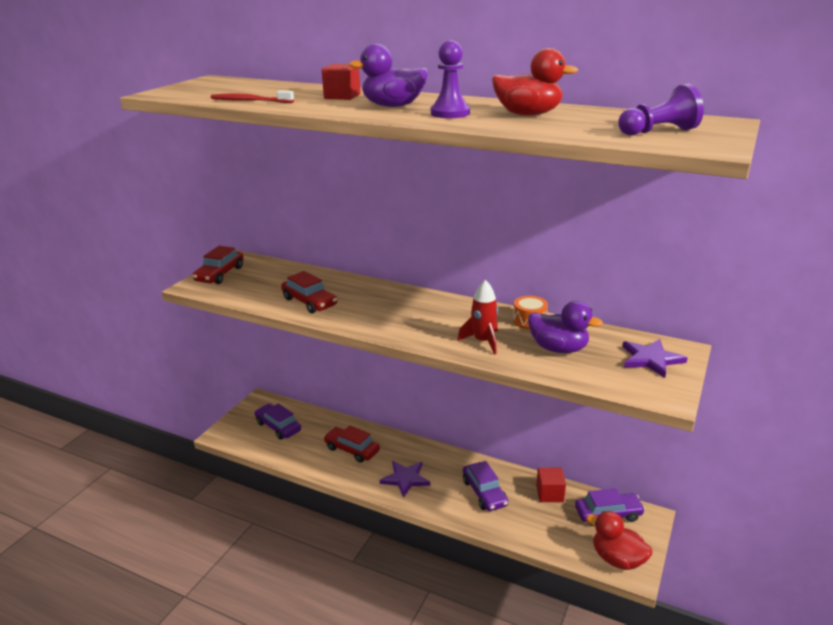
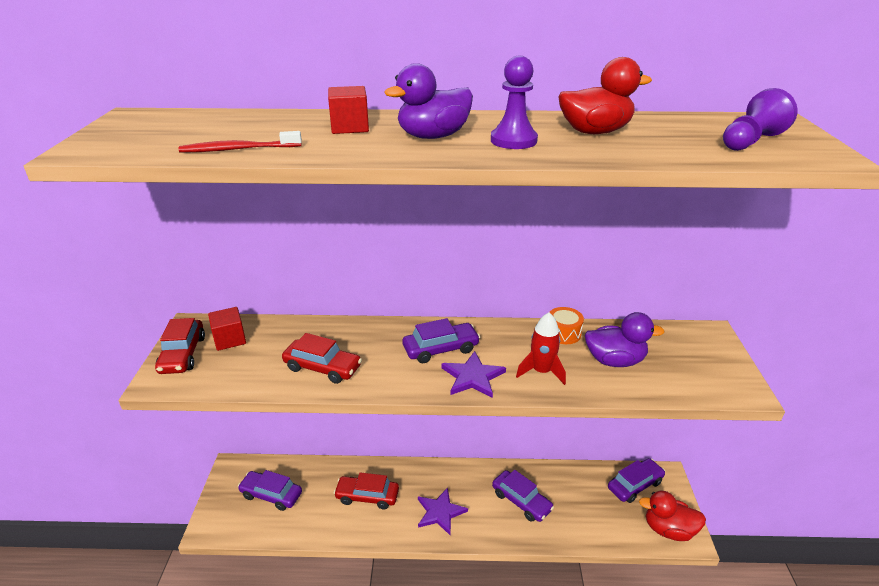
camera: 25 degrees left, 5 degrees up
(411, 309) = (441, 349): none -> purple car
(549, 494) = (577, 481): red cube -> red cube (230, 339)
(651, 359) = (698, 350): purple star -> purple star (473, 377)

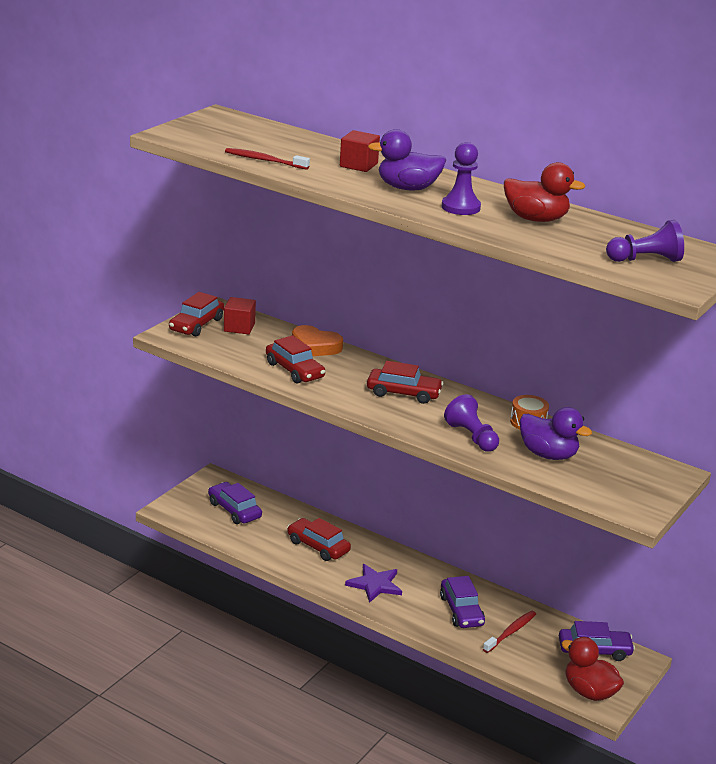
camera: 30 degrees right, 5 degrees down
(319, 331) = (315, 346): none -> orange heart
(441, 349) = (403, 393): purple car -> red car
(473, 377) = (409, 419): purple star -> none
(541, 371) = (472, 437): red rocket -> purple pawn
(570, 502) = (511, 632): none -> red toothbrush

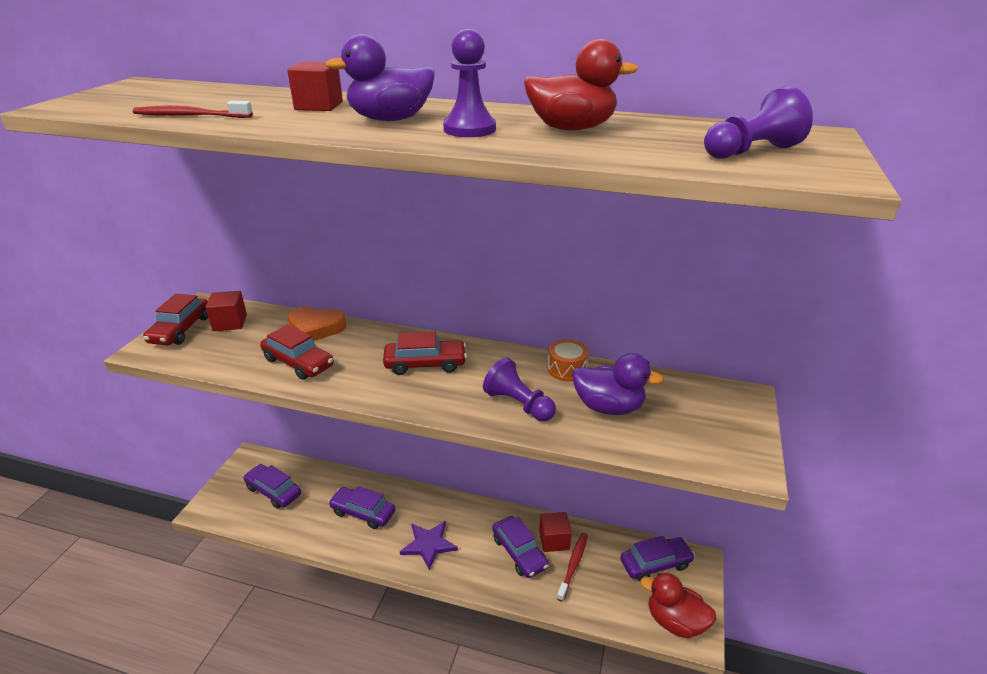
camera: 15 degrees left, 5 degrees up
(318, 546) = (363, 512): red car -> purple car
(500, 610) = (554, 540): none -> red cube

